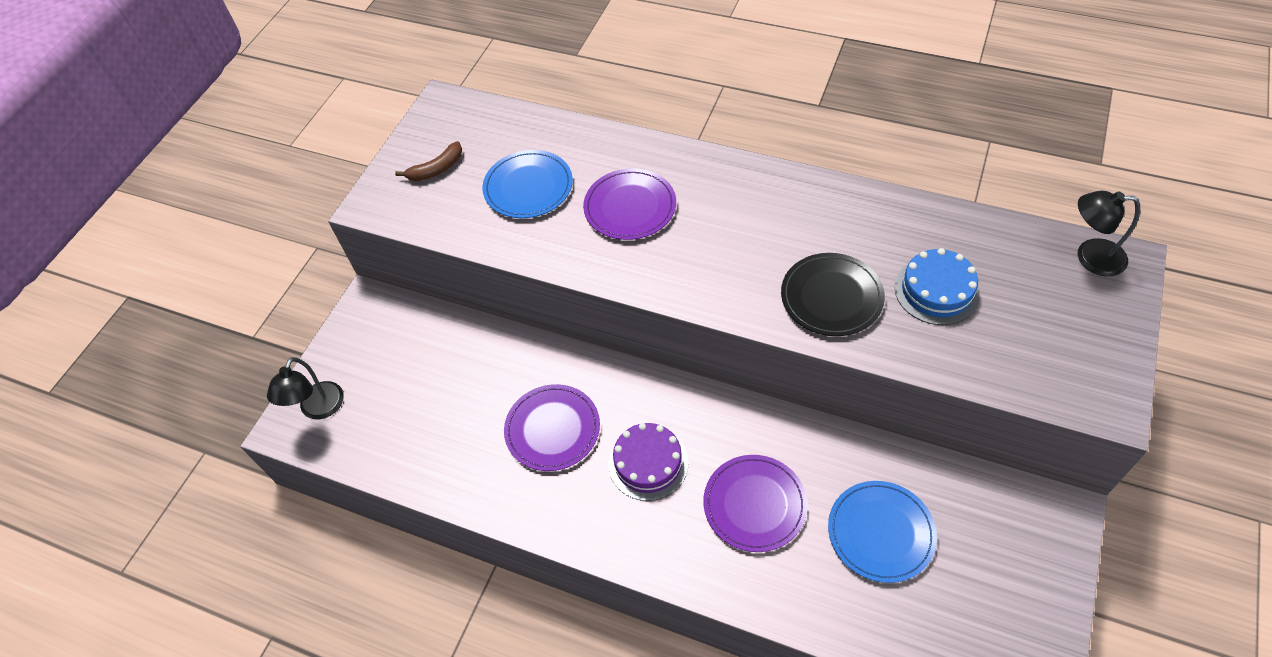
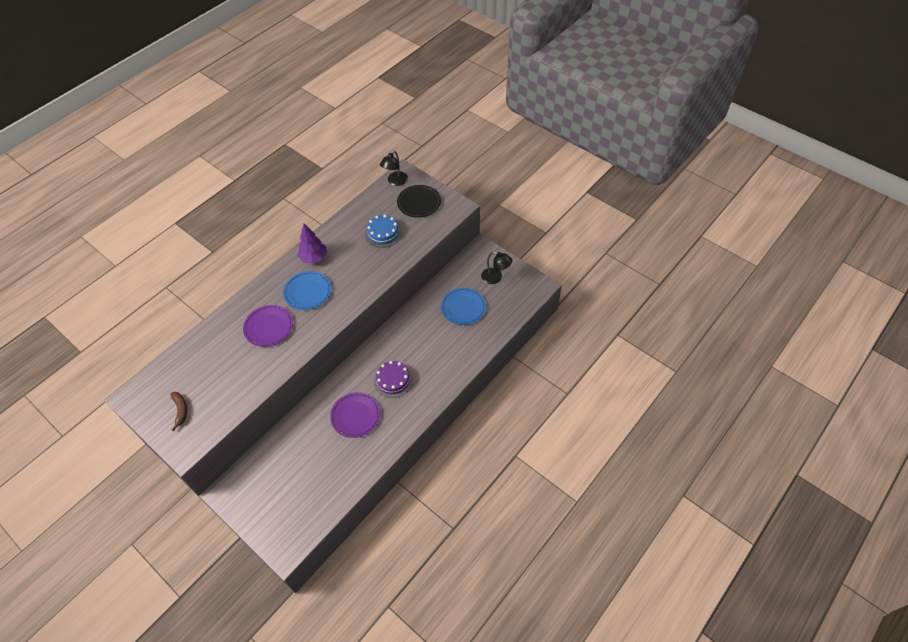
camera: 75 degrees left, 0 degrees up
(318, 409) = (283, 531): black lamp -> black lamp (495, 278)
(528, 187) = (225, 368): blue plate -> blue plate (307, 292)
(754, 504) = (431, 346): purple plate -> none
(809, 206) = (314, 258): none -> purple tree
(831, 297) = (366, 268): black plate -> black plate (419, 203)

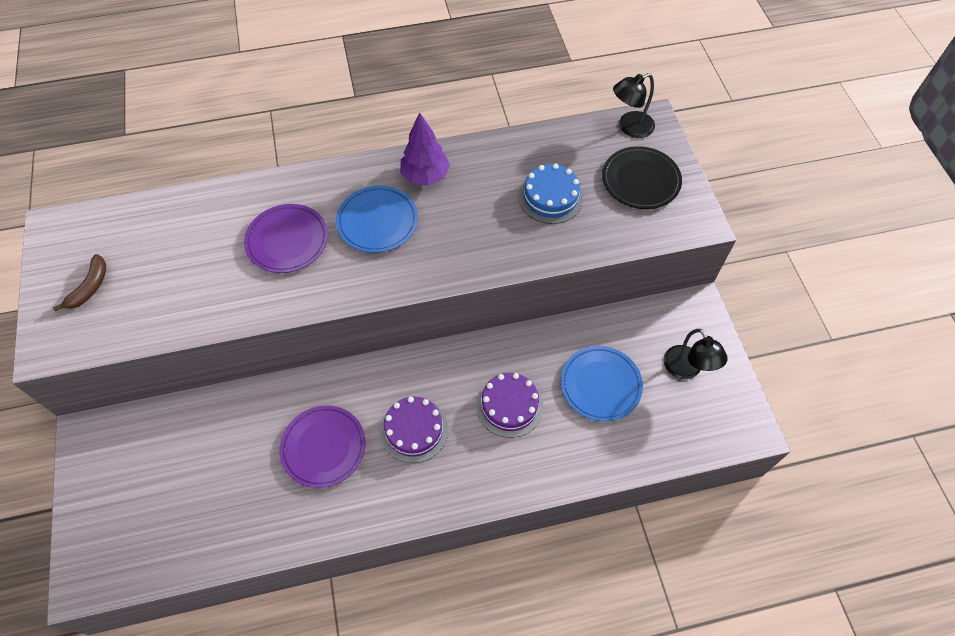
camera: 35 degrees right, 5 degrees up
(429, 342) = (509, 405): none -> purple cake

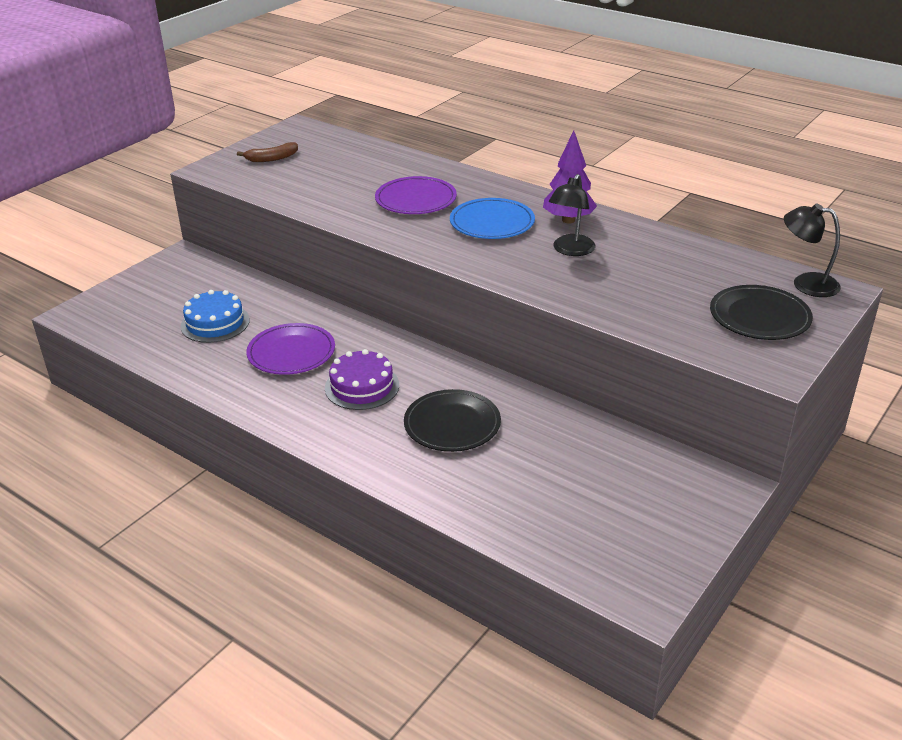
camera: 50 degrees right, 25 degrees down
(509, 405) = (452, 424): purple cake -> black plate
(550, 197) = (653, 282): blue cake -> blue cake (215, 323)
(600, 384) = (548, 466): blue plate -> none
(686, 369) = (647, 515): black lamp -> black lamp (570, 250)

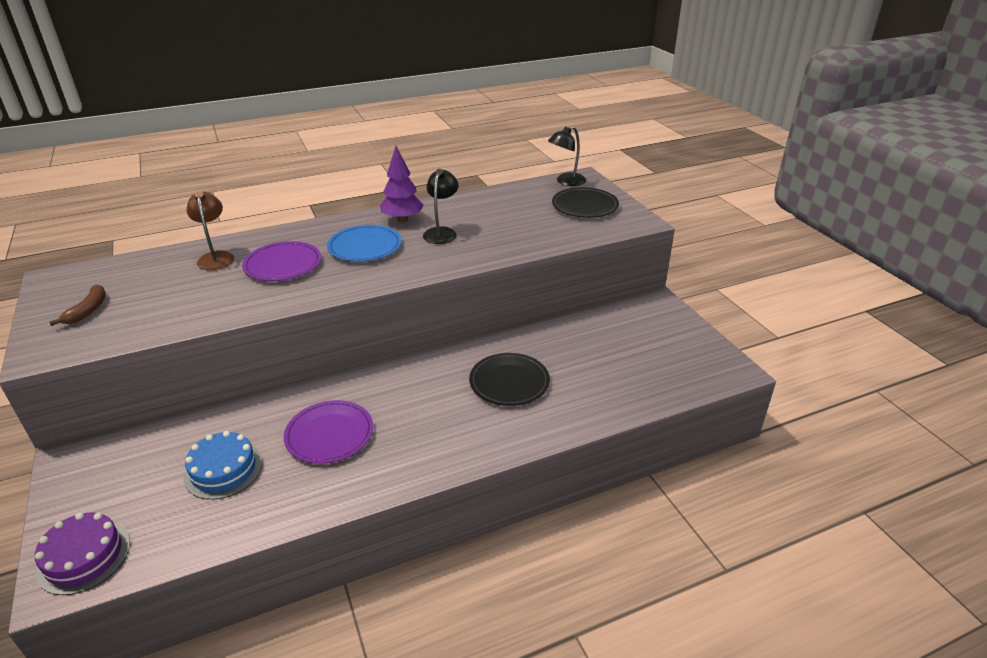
camera: 60 degrees left, 0 degrees up
(362, 386) = (420, 410): purple cake -> purple cake (84, 557)
(394, 167) = (216, 257): none -> brown lamp
(570, 250) = (441, 232): black lamp -> black lamp turned 135 degrees counterclockwise

